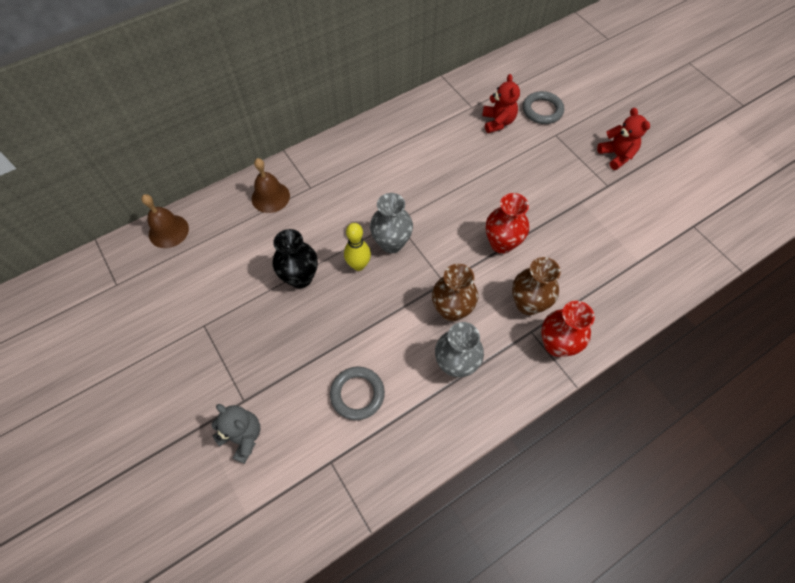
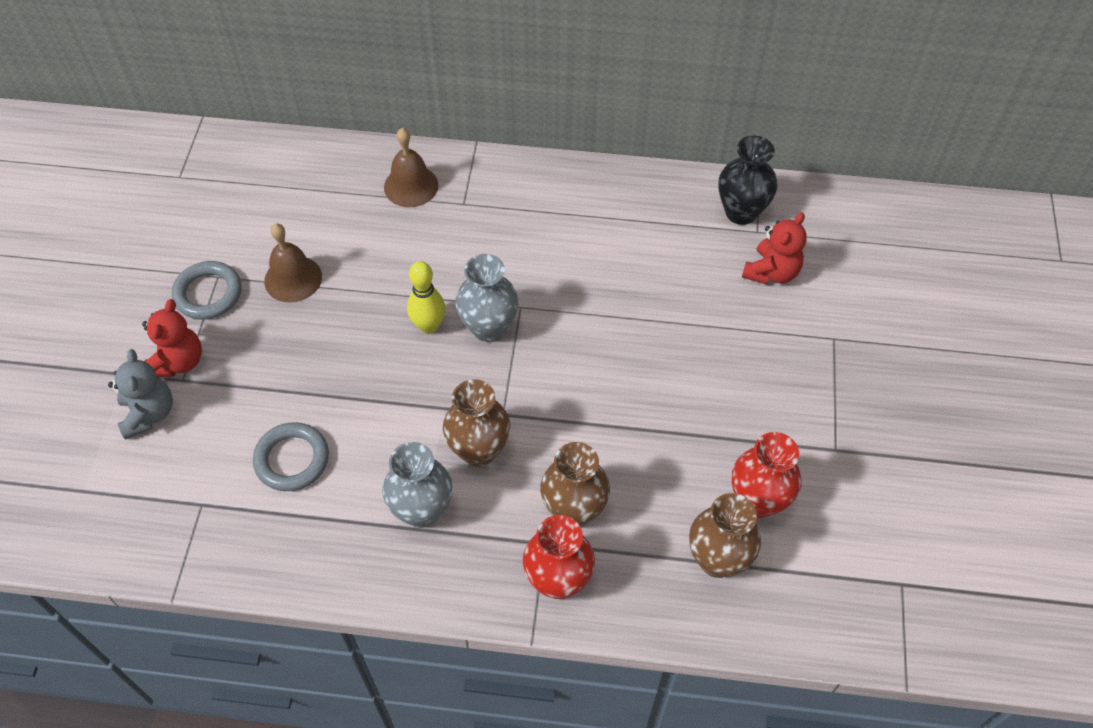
camera: 40 degrees right, 5 degrees down
(168, 231) = (276, 154): brown bell -> brown bell (293, 278)
(300, 278) = (355, 296): black vase -> black vase (741, 212)
(501, 243) = (617, 420): red vase -> red vase (758, 501)
(542, 110) = (850, 296): grey ring -> grey ring (208, 293)
(613, 275) = (717, 559): none -> brown vase
(616, 155) = (892, 421): red teddy bear -> red teddy bear (179, 361)

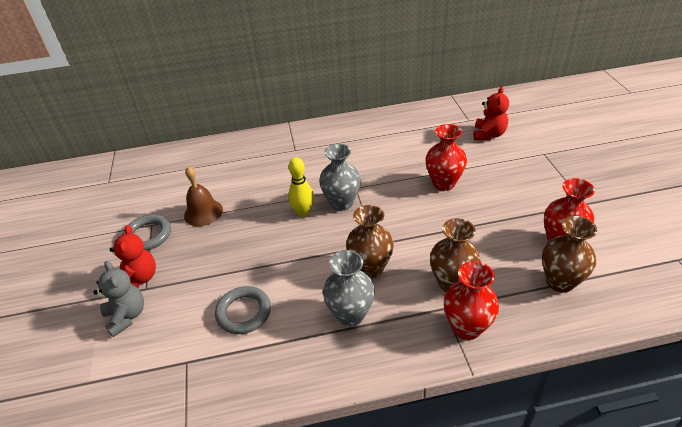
camera: 15 degrees left, 15 degrees down
(411, 186) = (259, 150): brown bell -> none
(651, 343) = (443, 183): none -> red vase
(741, 212) = (454, 114): black vase -> none

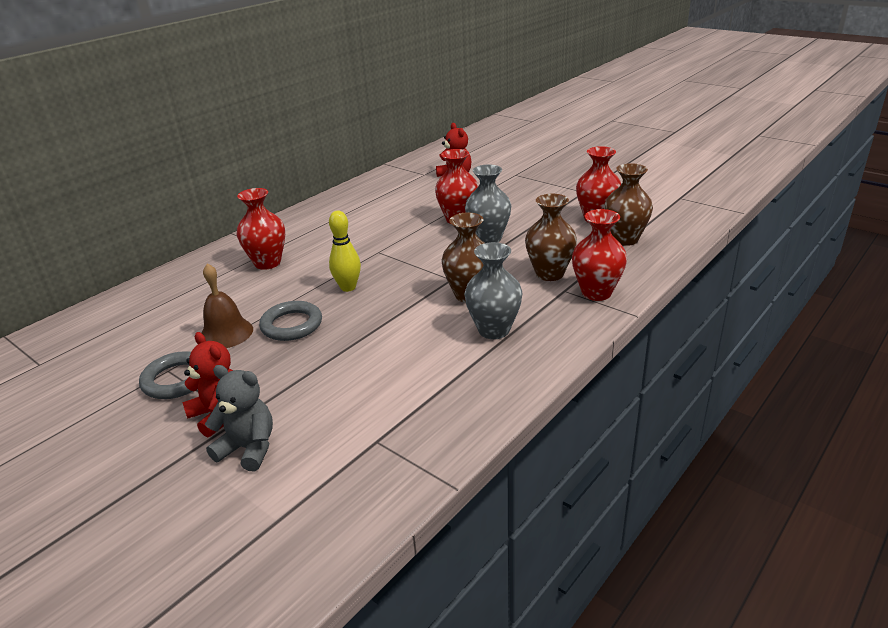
camera: 40 degrees left, 10 degrees down
(244, 312) = (387, 378): grey ring -> grey ring (291, 325)
(281, 162) = (267, 263): none -> red vase
(342, 203) = (379, 266): grey vase -> grey vase (488, 238)

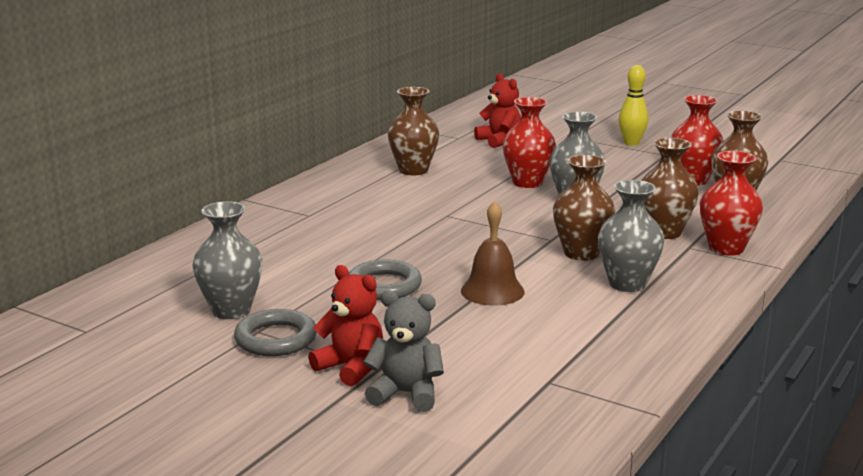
camera: 10 degrees left, 10 degrees down
(159, 347) = (231, 310): none -> grey vase
(226, 333) = (307, 295): brown bell -> brown bell (492, 291)
(267, 263) = (313, 228): red vase -> none
(348, 287) = (431, 249): yellow bowling pin -> yellow bowling pin (631, 143)
(374, 206) = (413, 170): none -> brown vase

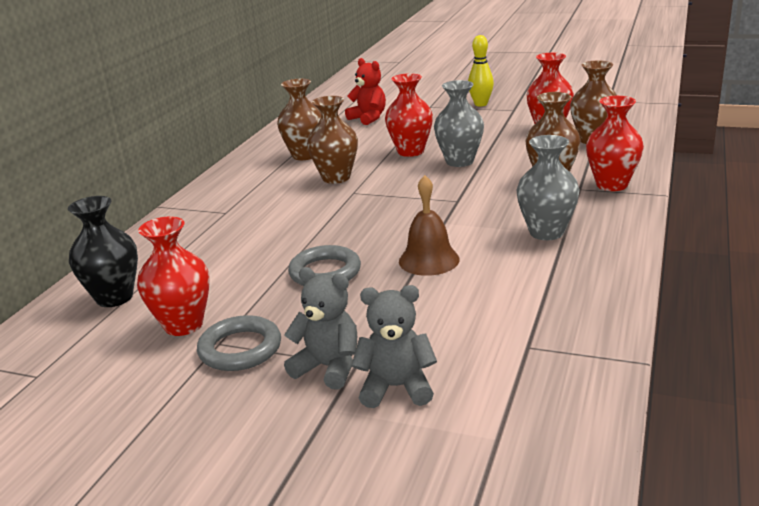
camera: 10 degrees left, 5 degrees up
(175, 277) = (114, 297): none -> black vase
(231, 310) = (183, 325): grey vase -> red vase
(351, 367) = (328, 367): red teddy bear -> grey teddy bear
(581, 253) = (490, 209): brown vase -> brown vase (336, 178)

